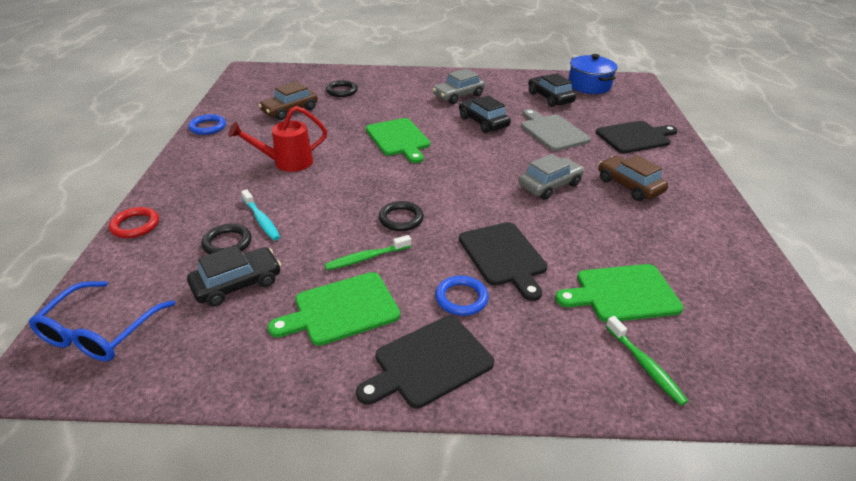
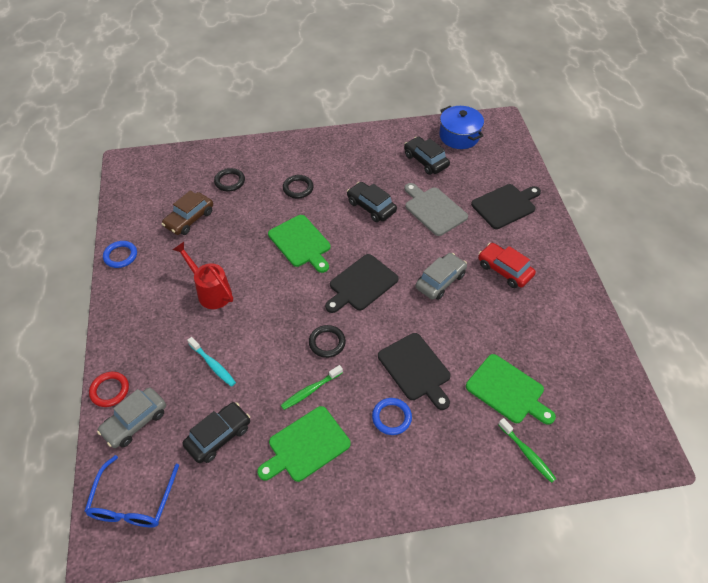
camera: 10 degrees left, 15 degrees up
(227, 243) = (194, 395): black ring -> black ring (298, 188)
(287, 163) = (211, 291): red watering can -> red watering can turned 75 degrees clockwise
(429, 363) = (380, 481): black cutting board -> black cutting board (361, 284)
(458, 96) = (341, 171): grey car -> grey car (135, 422)
(622, 294) = (507, 390): green cutting board -> green cutting board turned 120 degrees counterclockwise
(629, 186) = (504, 270): brown car -> red car

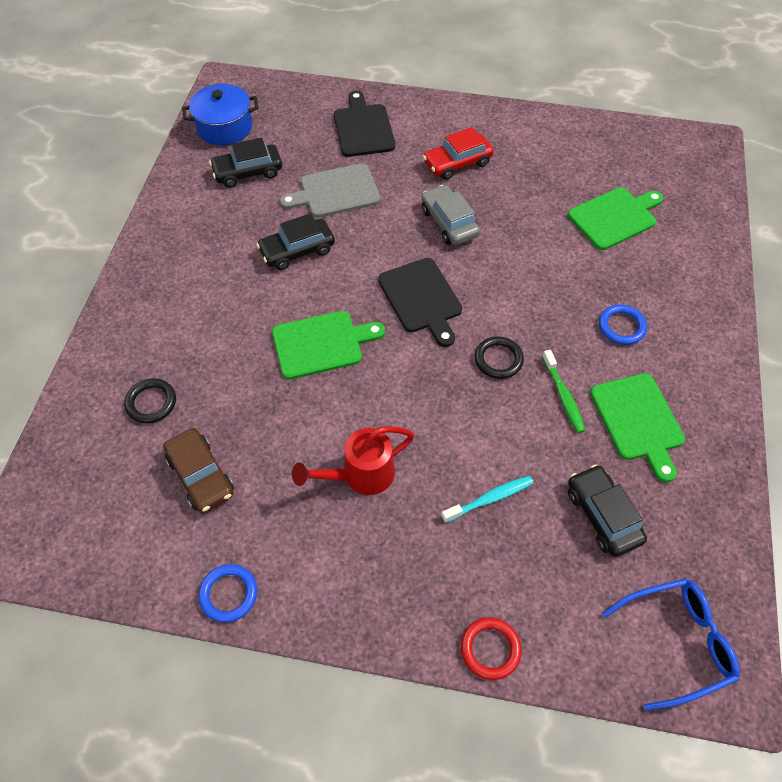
camera: 70 degrees left, 5 degrees up
(133, 502) = (677, 642): blue glasses -> blue glasses turned 45 degrees counterclockwise
(135, 422) = (553, 620): grey car -> none
(298, 188) = (217, 320): black ring -> none
(416, 369) = (564, 285): black cutting board -> none
(527, 453) = (691, 229): green toothbrush -> none

